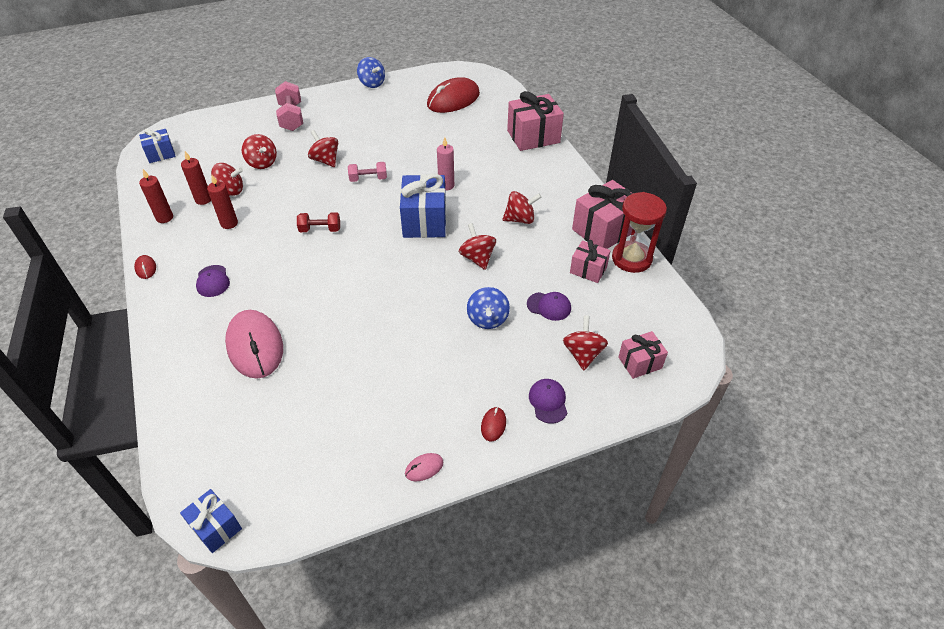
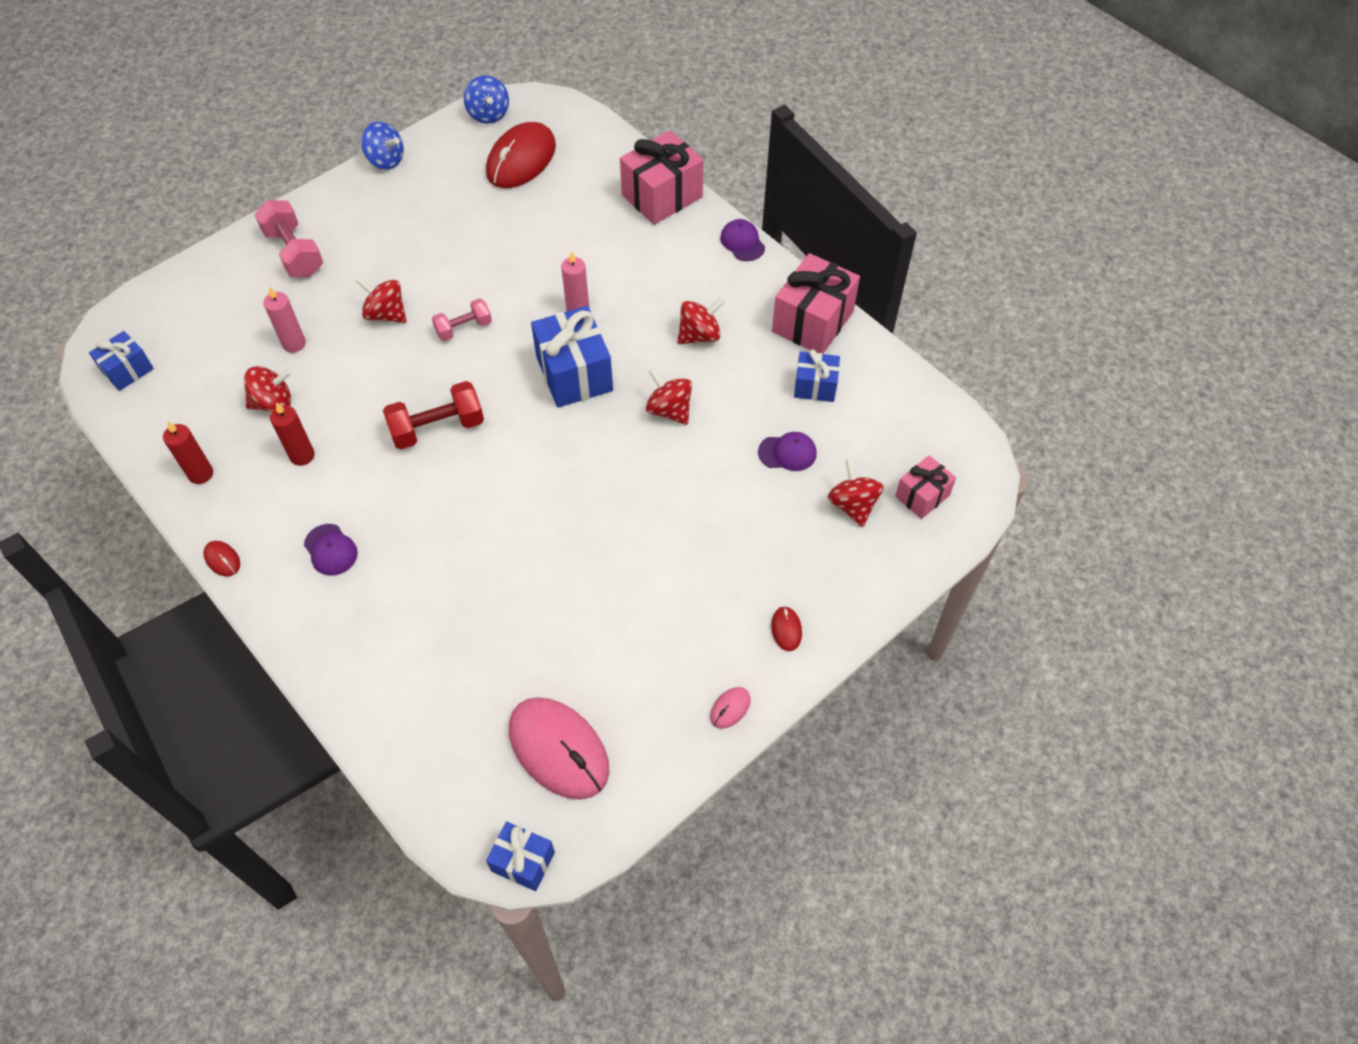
camera: 20 degrees left, 10 degrees up
(203, 199) = (241, 428): red candle -> none
(255, 346) = (442, 623): pink mouse -> pink mouse (559, 749)
(262, 163) = (294, 344): red spinning top -> pink candle
(320, 229) = (437, 428): red dumbbell -> red dumbbell, size x1.58
(487, 319) = (720, 493): blue spinning top -> blue spinning top (488, 114)
(548, 401) = (837, 580): purple cap -> purple cap (742, 242)
(588, 270) = (815, 386): pink gift -> blue gift
(631, 259) = (862, 354): red hourglass -> none

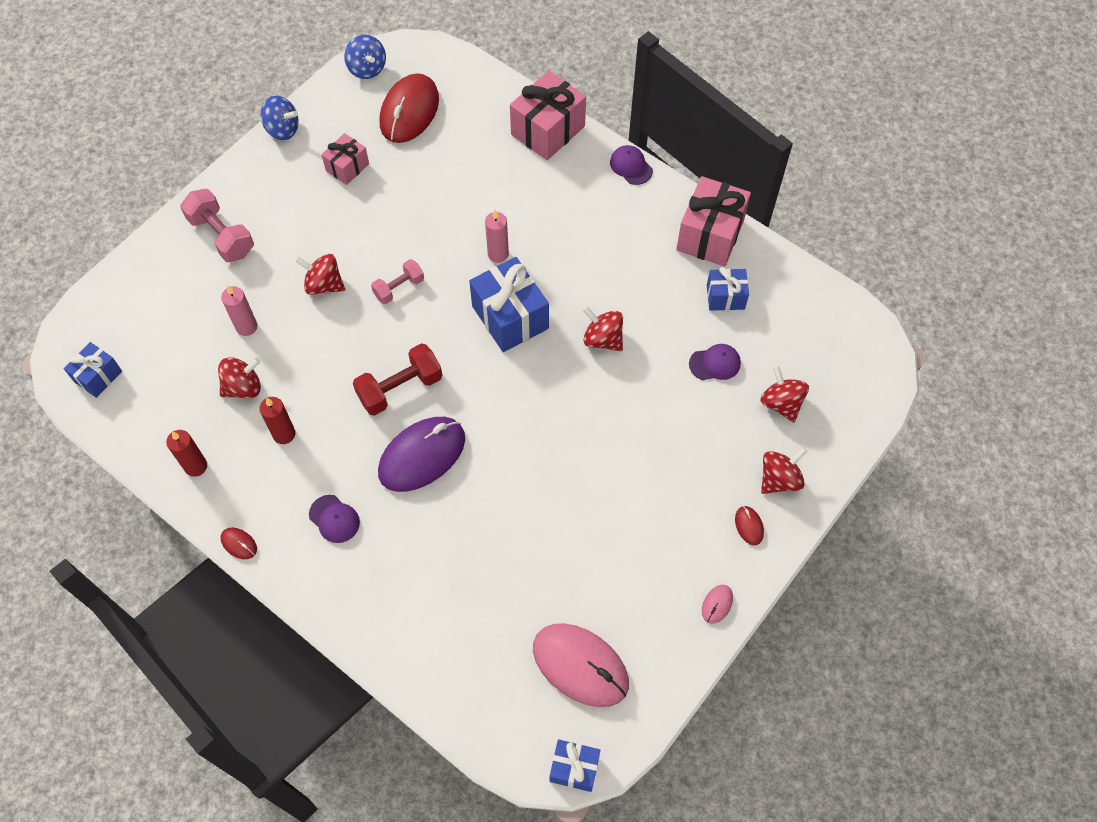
camera: 10 degrees left, 5 degrees up
(442, 499) = (422, 455): none -> purple mouse
(699, 335) = (613, 263): red spinning top -> red spinning top (779, 479)
(922, 496) = (838, 385): pink gift -> pink gift (347, 167)

